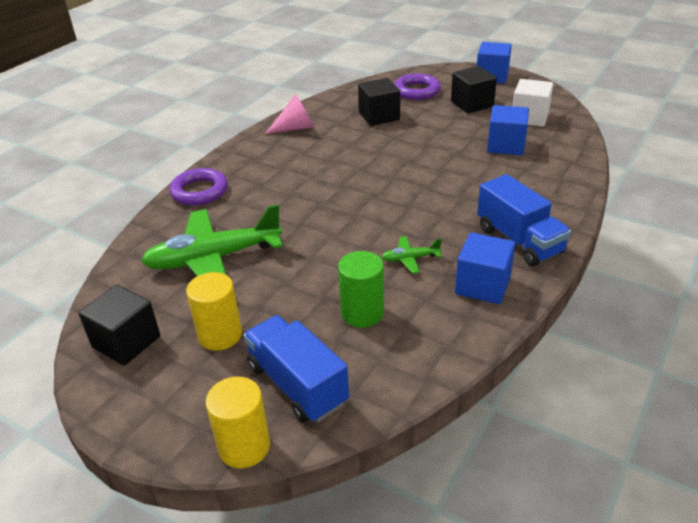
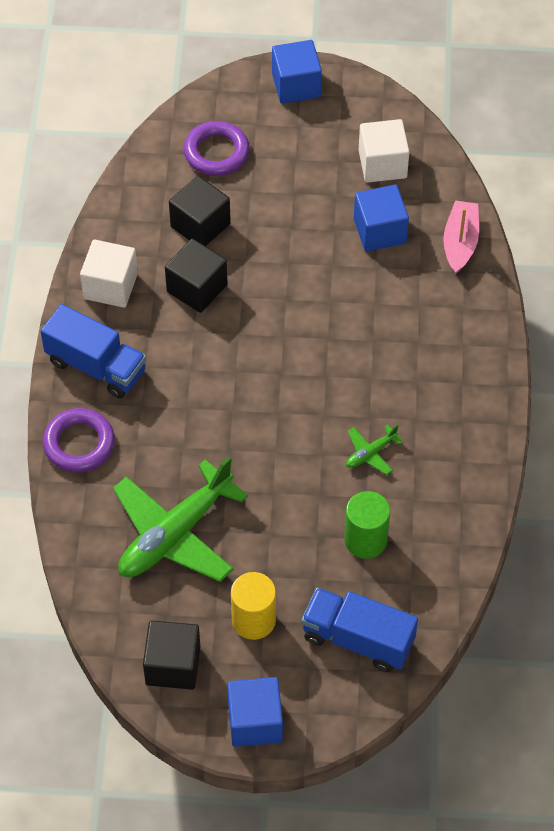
camera: 30 degrees left, 20 degrees up
(244, 447) = (355, 713): yellow cylinder -> none
(296, 128) = (110, 286): pink cone -> white cube
(472, 104) = (301, 159): black cube -> black cube (197, 288)
(483, 285) = (455, 460): blue cube -> blue cube (255, 722)
(519, 240) = (461, 385): blue truck -> blue truck (96, 366)
(567, 164) = (460, 242): none -> pink boat

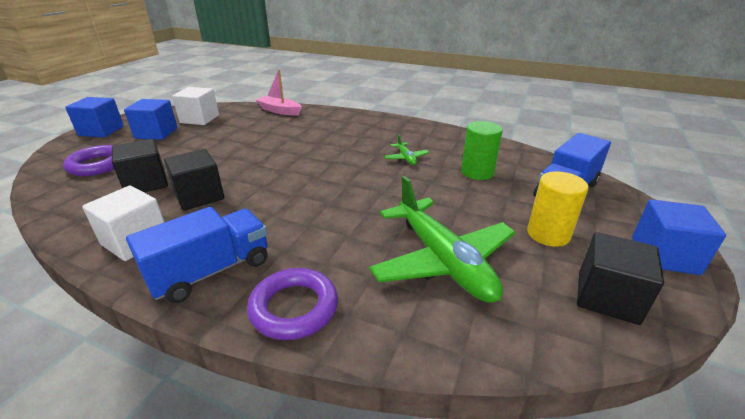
camera: 70 degrees left, 25 degrees down
(380, 231) = (243, 127): blue cube -> blue cube (156, 133)

